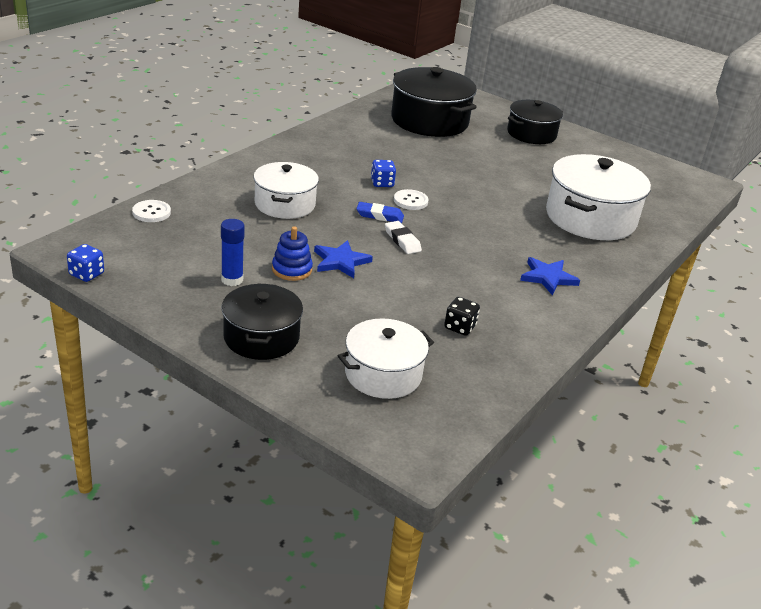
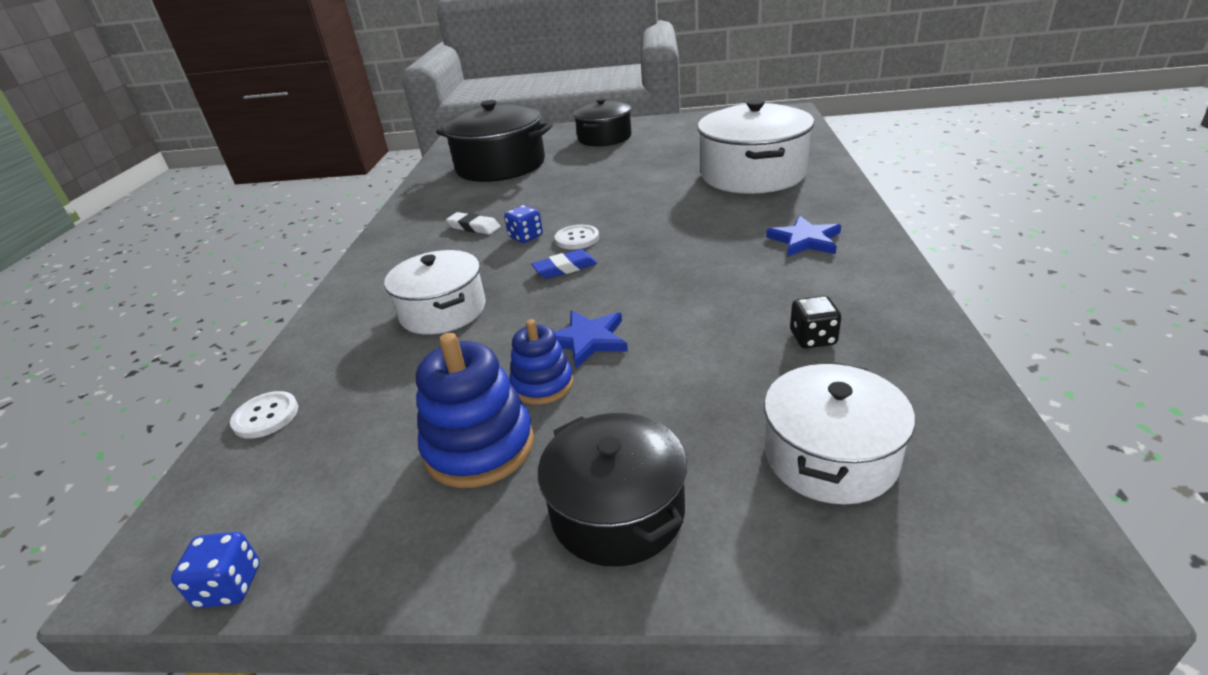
camera: 25 degrees left, 0 degrees up
(232, 280) = (479, 446): blue glue stick -> blue stacking toy
(402, 240) = (622, 280): white eraser -> white eraser (474, 227)

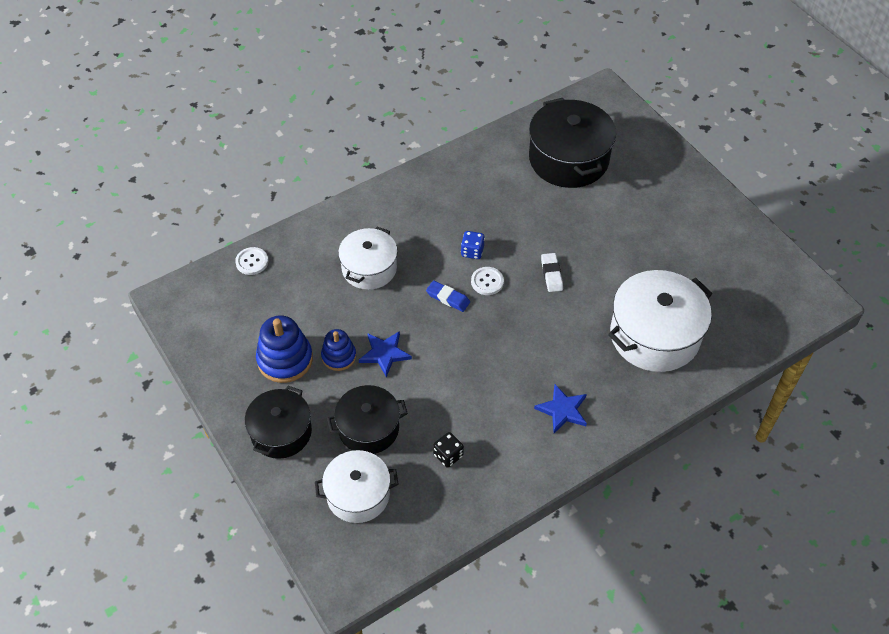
camera: 50 degrees right, 20 degrees up
(229, 586) = (176, 331): blue dice -> none
(474, 227) = (466, 213): white eraser -> white eraser (551, 274)
(604, 138) = (668, 194): black pot -> black pot (368, 428)

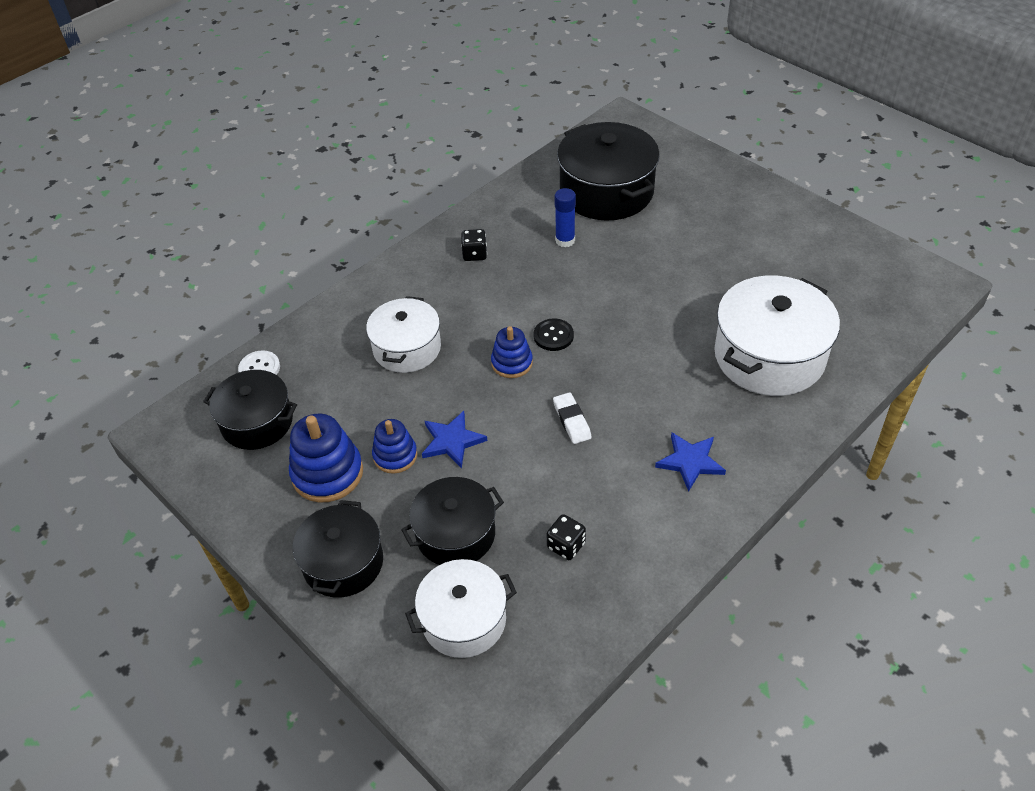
camera: 10 degrees left, 5 degrees down
(241, 306) = (257, 422): none -> black pot
(444, 196) = (474, 254): none -> black dice
(448, 298) = (512, 363): blue eraser -> blue stacking toy
(472, 251) = (526, 307): blue dice -> none
(487, 282) = (553, 336): white button -> black button
(521, 198) = (565, 240): none -> blue glue stick
(551, 274) = (626, 313): white eraser -> white eraser (571, 421)

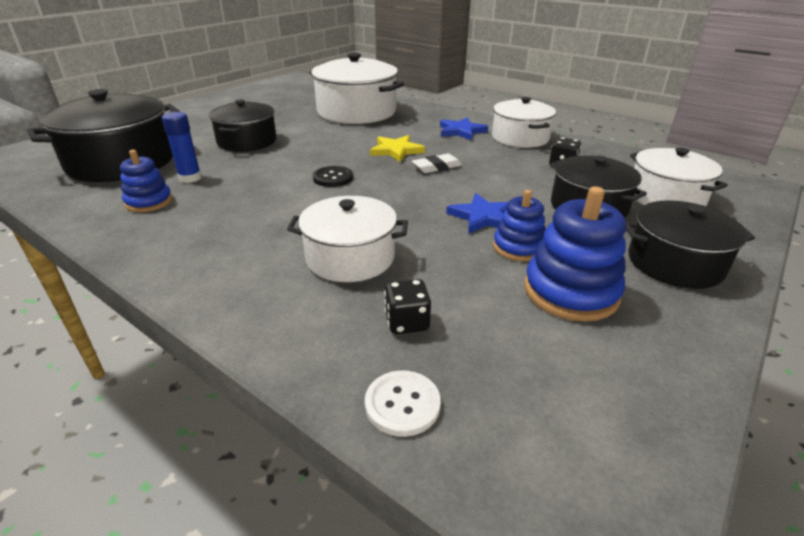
camera: 100 degrees left, 15 degrees down
(257, 422) = (520, 380): black pot -> black pot (247, 141)
(474, 254) = (186, 226): black dice -> black dice (407, 322)
(512, 363) = (370, 194): blue stacking toy -> blue stacking toy (149, 202)
(623, 389) = (396, 150): none -> yellow star
(663, 524) = (520, 138): none -> white pot

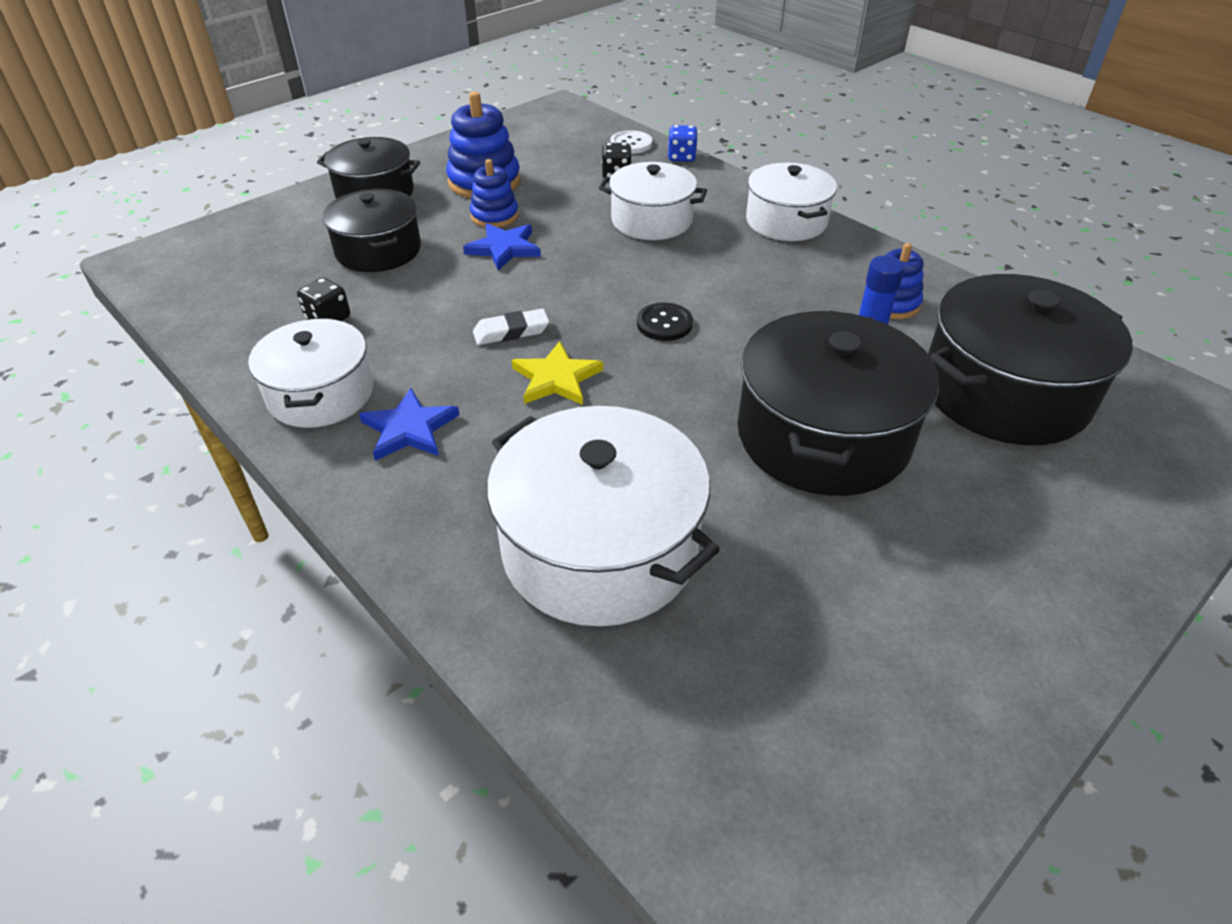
camera: 170 degrees left, 10 degrees up
(247, 141) = (822, 436): black pot -> black pot, size x1.57
(312, 376) = (681, 157): none -> blue dice
(665, 197) = (275, 254): white pot -> white pot (786, 221)

